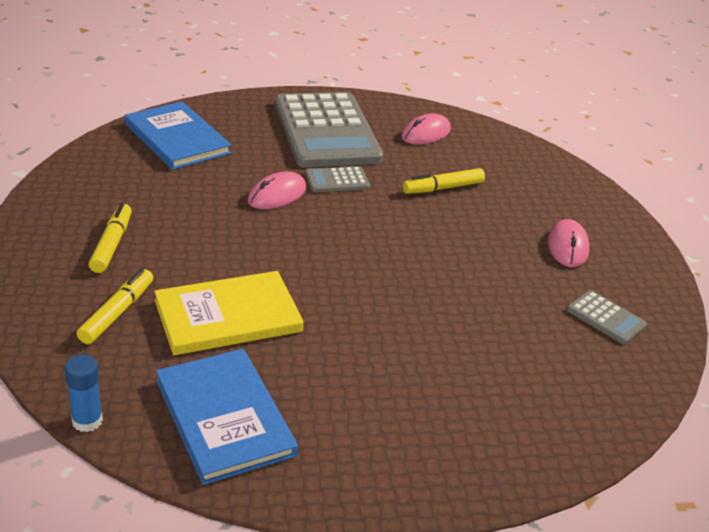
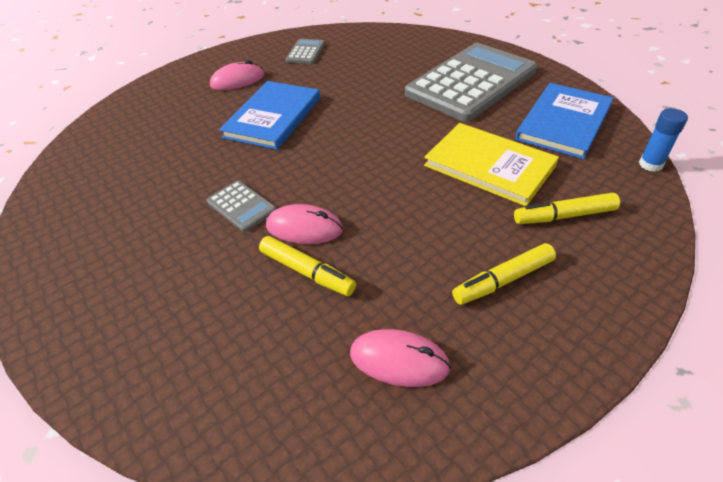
camera: 115 degrees left, 10 degrees up
(177, 139) = (258, 380): blue book -> blue book (273, 117)
(326, 131) = (136, 261): grey calculator -> grey calculator (471, 82)
(426, 133) = (93, 195): pink mouse -> pink mouse (399, 360)
(443, 188) = (201, 149): yellow marker -> yellow marker (307, 272)

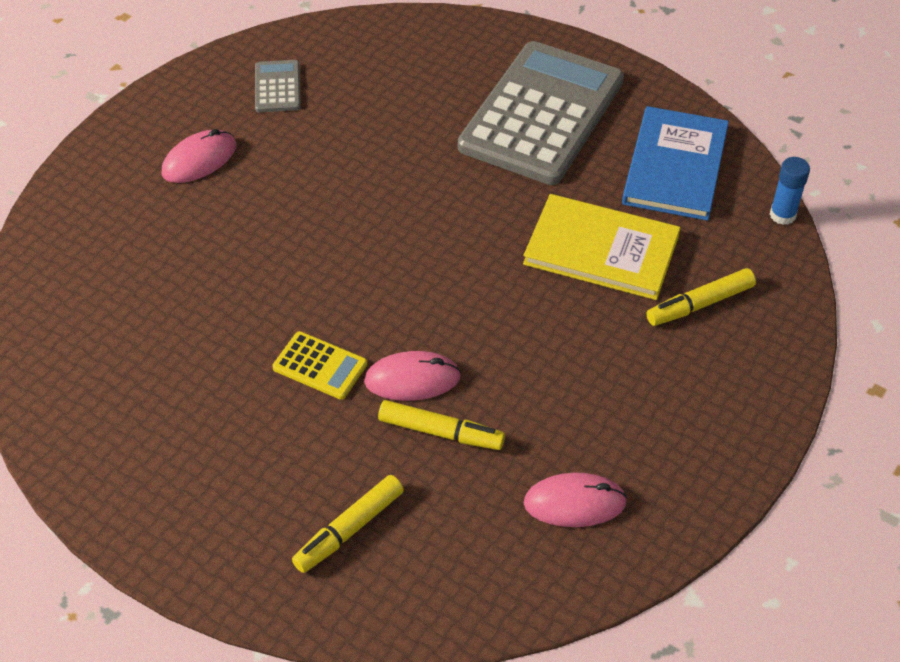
camera: 20 degrees left, 5 degrees up
(241, 206) = (320, 366): grey calculator -> yellow calculator
(273, 117) = (290, 220): blue book -> none
(503, 280) = (652, 396): yellow marker -> yellow marker (349, 529)

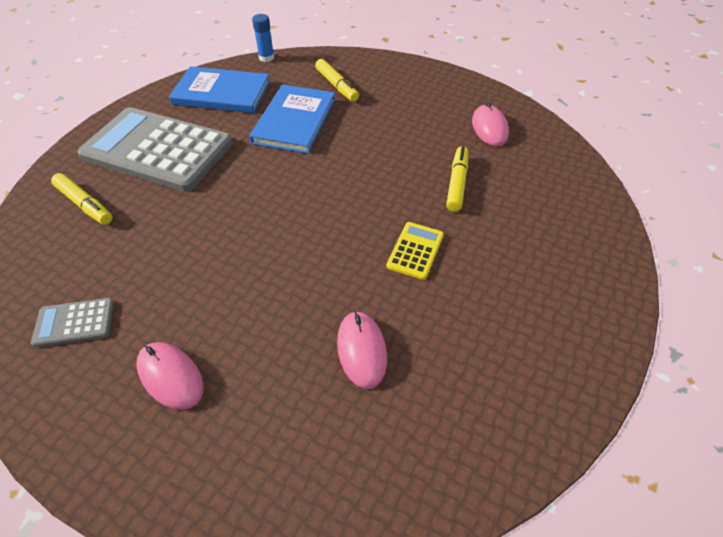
camera: 95 degrees left, 0 degrees up
(349, 529) = (547, 221): yellow marker -> yellow marker (85, 204)
(412, 379) = (416, 200): pink mouse -> pink mouse (361, 350)
(601, 250) = (294, 121): yellow book -> blue book

